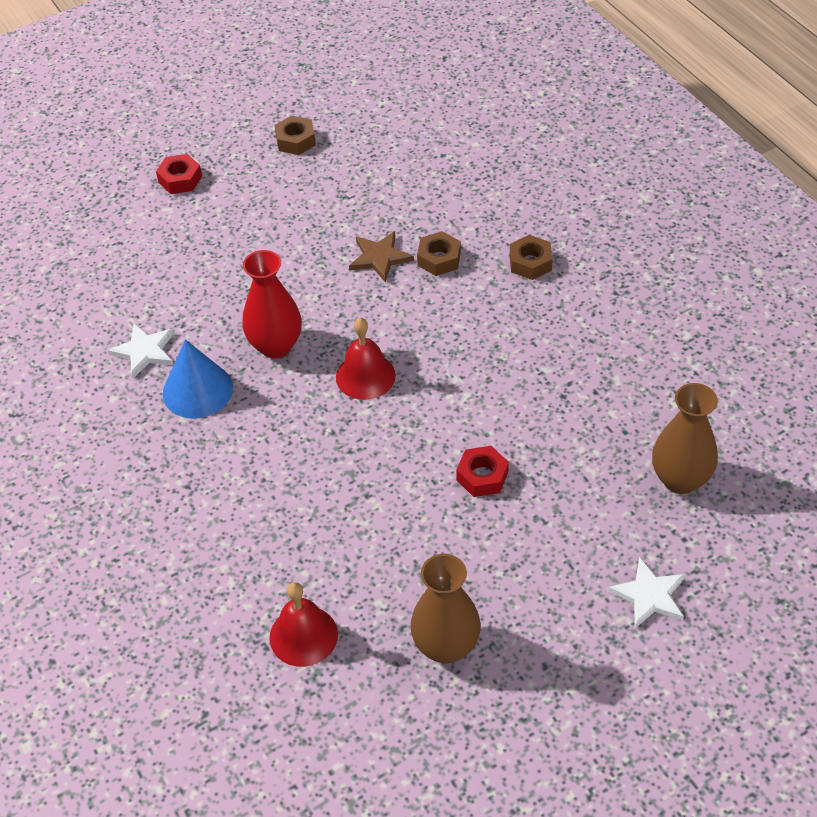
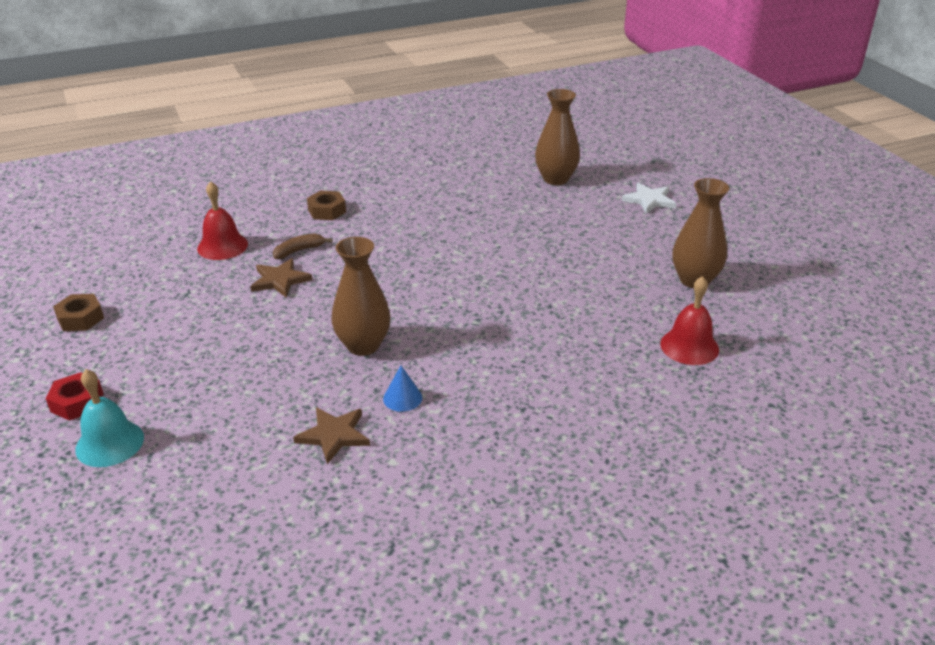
camera: 85 degrees left, 15 degrees down
(132, 215) = (110, 443): none -> turquoise bell
(144, 351) = (334, 435): white star -> brown star
(197, 390) = (402, 398): blue cone -> blue cone, size x0.54
(276, 346) = (363, 345): red vase -> brown vase
(365, 376) = (419, 297): red bell -> red bell (222, 246)
(439, 259) = (299, 251): brown nut -> brown banana
(482, 476) = (540, 251): red nut -> none

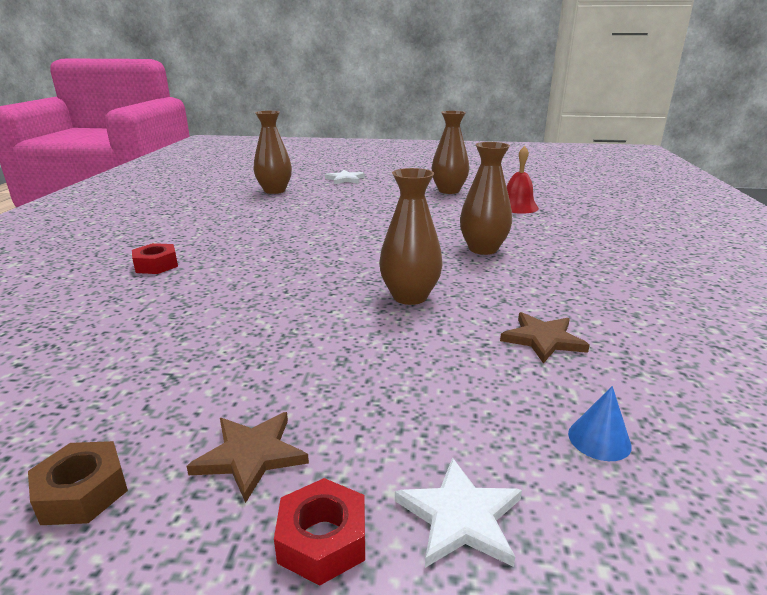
camera: 60 degrees left, 10 degrees down
(110, 443) = (460, 517): turquoise bell -> white star
(222, 246) = (111, 331): red bell -> none
(280, 280) = (240, 312): brown star -> brown star (250, 455)
(299, 251) = (202, 292): brown banana -> none
(327, 211) = (156, 265): brown nut -> red nut
(402, 398) = (506, 297): blue cone -> blue cone (599, 439)
(512, 356) = (483, 249): none -> brown vase

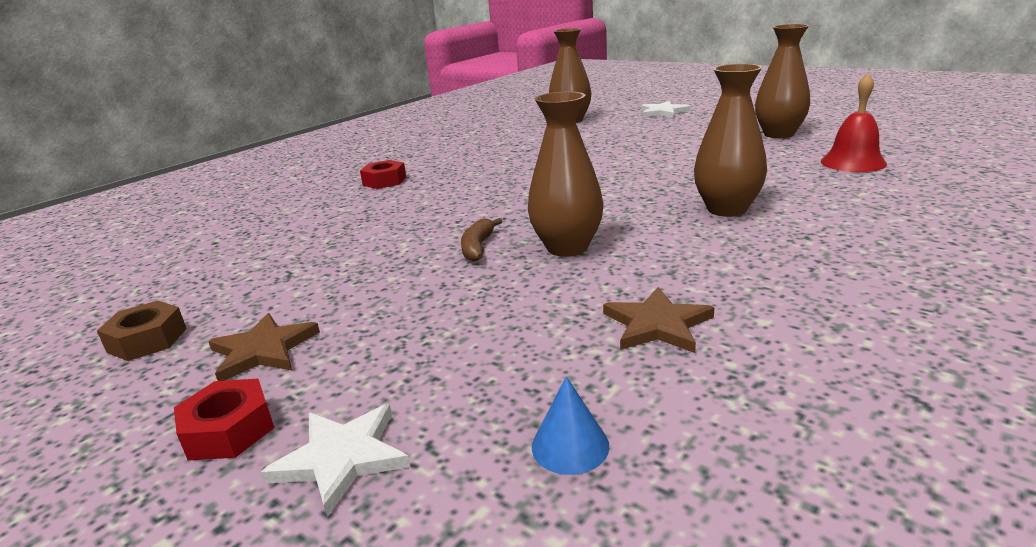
camera: 35 degrees right, 0 degrees up
(336, 310) = (478, 247): none -> brown banana

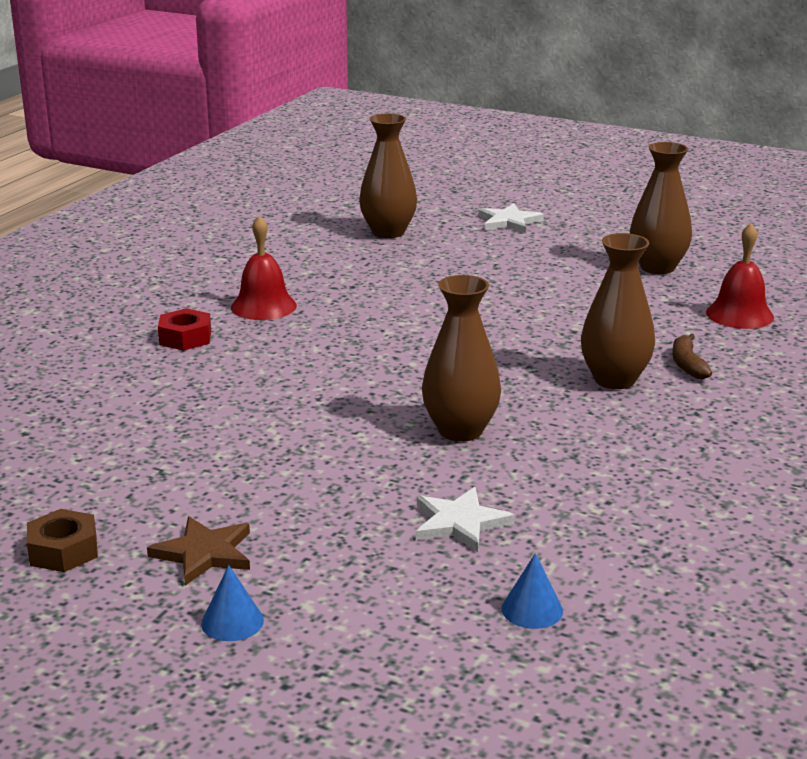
camera: 15 degrees left, 0 degrees up
(229, 430) = (232, 622): red nut -> blue cone
(342, 458) = (351, 633): white star -> white star (460, 523)
(455, 162) = (263, 306): none -> red bell
(478, 247) = (362, 432): brown banana -> brown banana (687, 365)
(657, 324) = (574, 509): brown star -> none

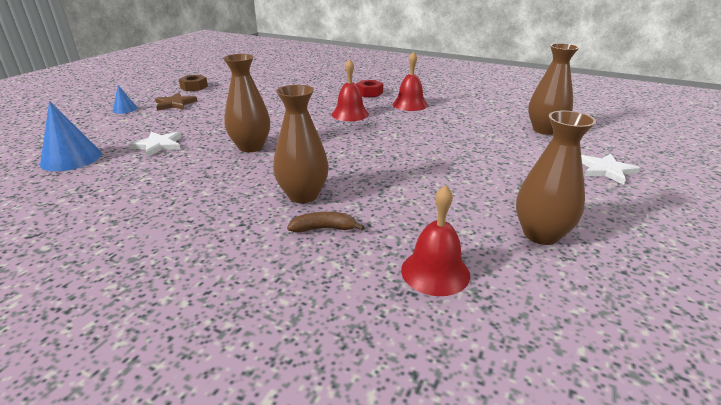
camera: 90 degrees right, 5 degrees up
(307, 354) = (350, 114): none -> red bell
(532, 609) = (71, 158): blue cone -> blue cone, size x1.86

